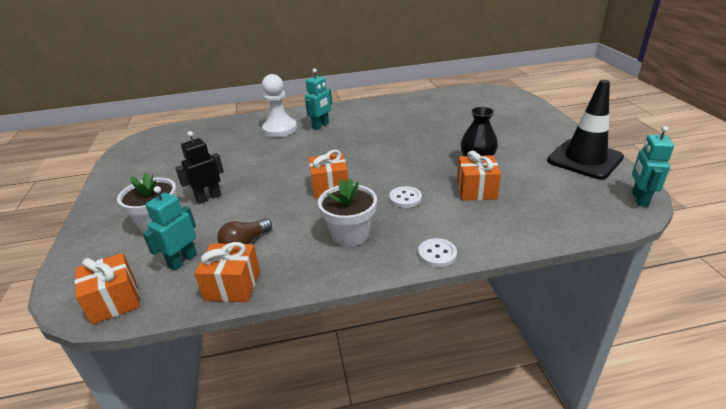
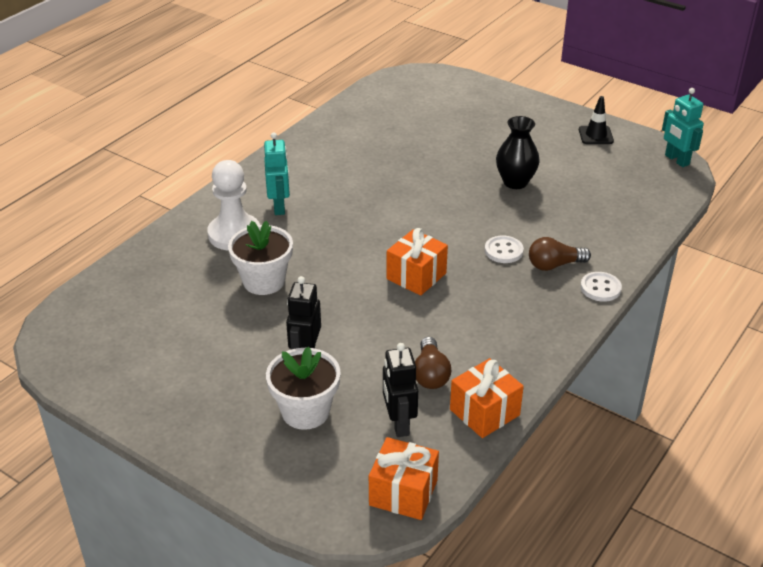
camera: 45 degrees left, 5 degrees up
(182, 260) = (399, 424): turquoise robot -> black robot
(350, 234) = (509, 311): white flower pot -> white flower pot (264, 281)
(426, 222) = (554, 265): none -> brown light bulb
(476, 190) = (551, 211): orange gift -> none
(584, 159) = (595, 135): black traffic cone -> black traffic cone, size x0.48

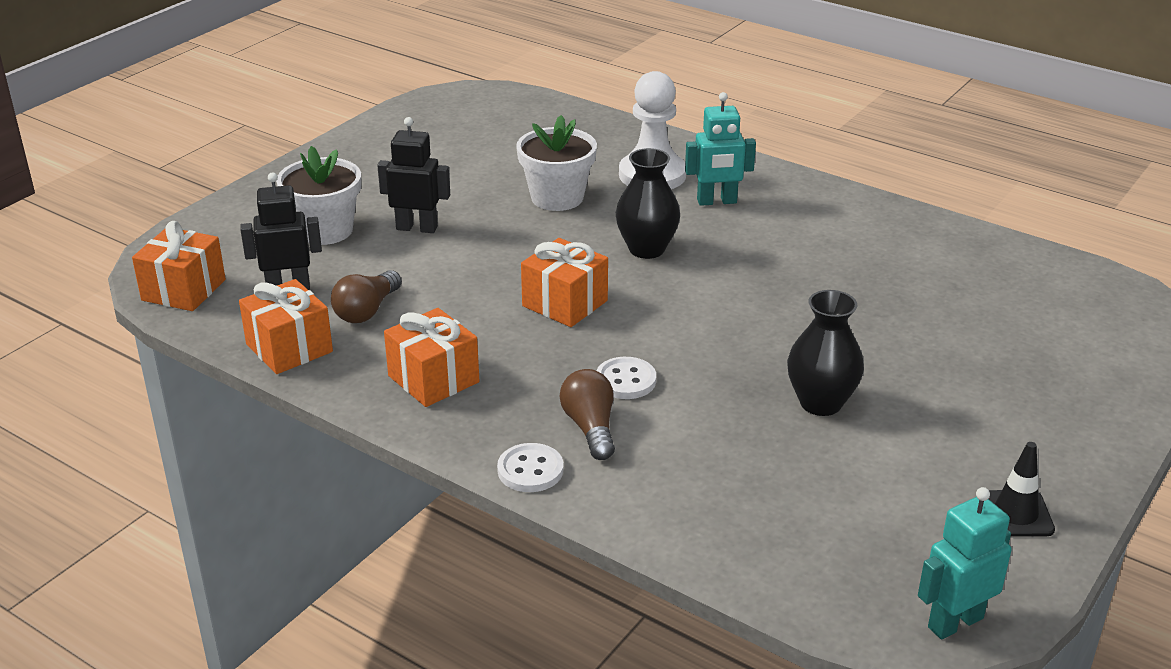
camera: 90 degrees right, 5 degrees down
(344, 239) = (646, 249): none -> black vase
(430, 374) = (367, 311): brown light bulb -> brown light bulb turned 60 degrees counterclockwise
(514, 333) = (433, 379): none -> orange gift

